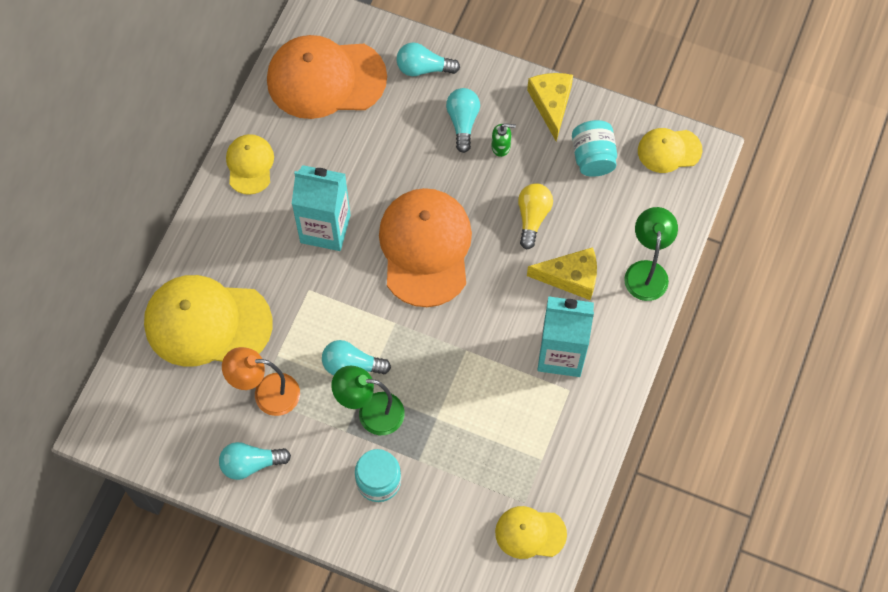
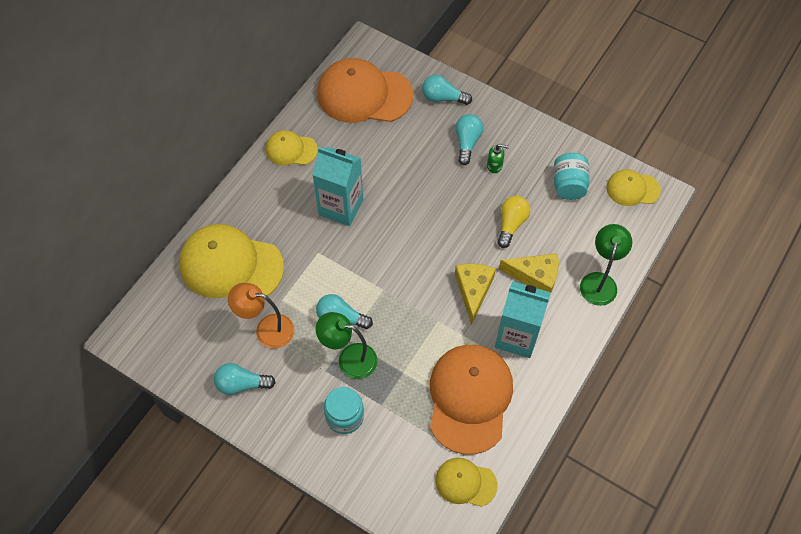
camera: 10 degrees right, 5 degrees down
(250, 165) = (291, 150): yellow cap -> yellow cap turned 90 degrees counterclockwise
(425, 248) = (419, 234): orange cap -> orange cap (469, 398)
(551, 104) = (541, 139): yellow cheese -> yellow cheese (473, 291)

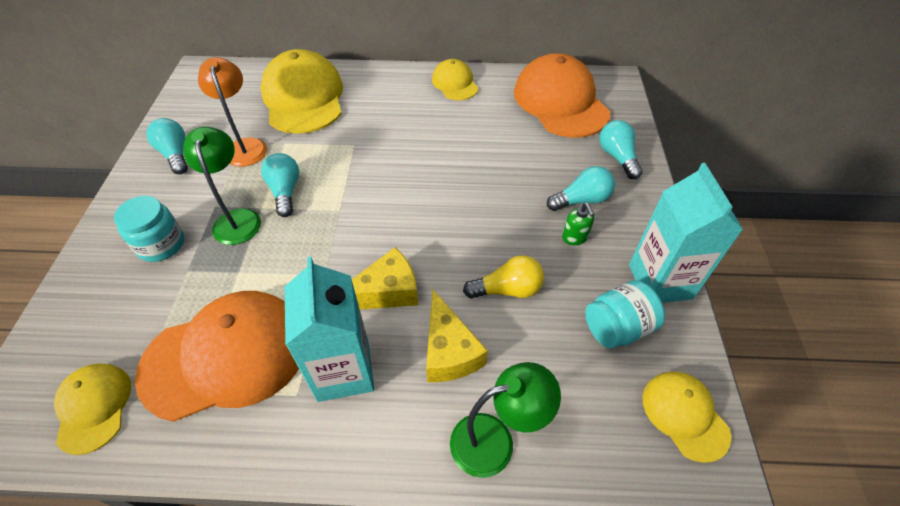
camera: 60 degrees right, 10 degrees down
(341, 207) = (418, 139): turquoise carton -> turquoise carton (660, 281)

